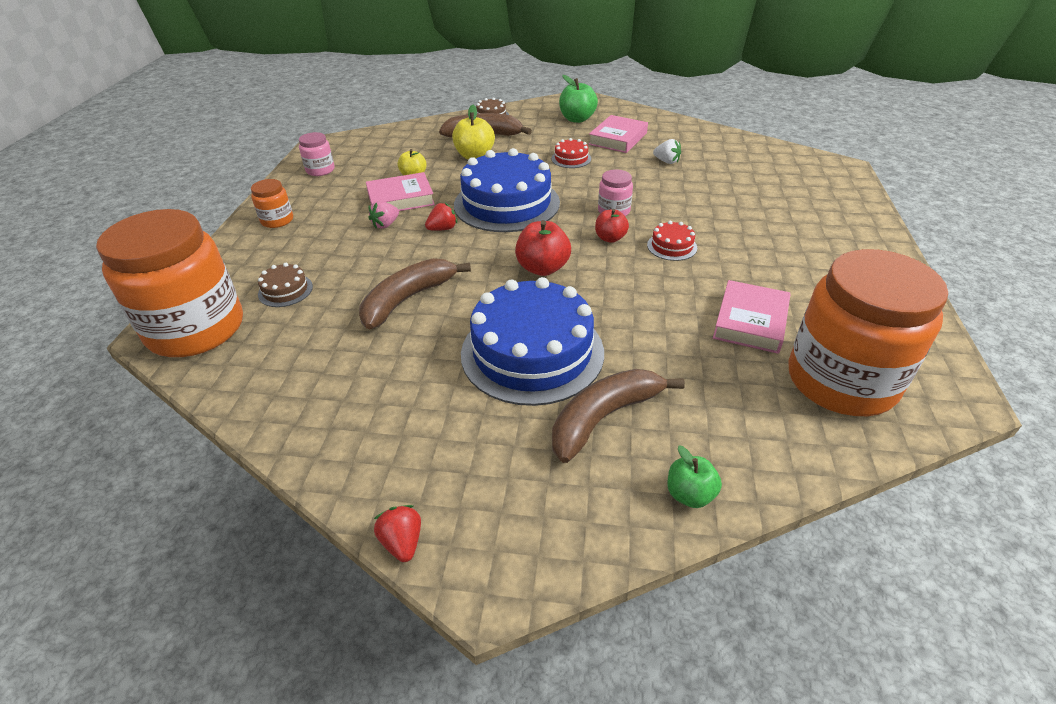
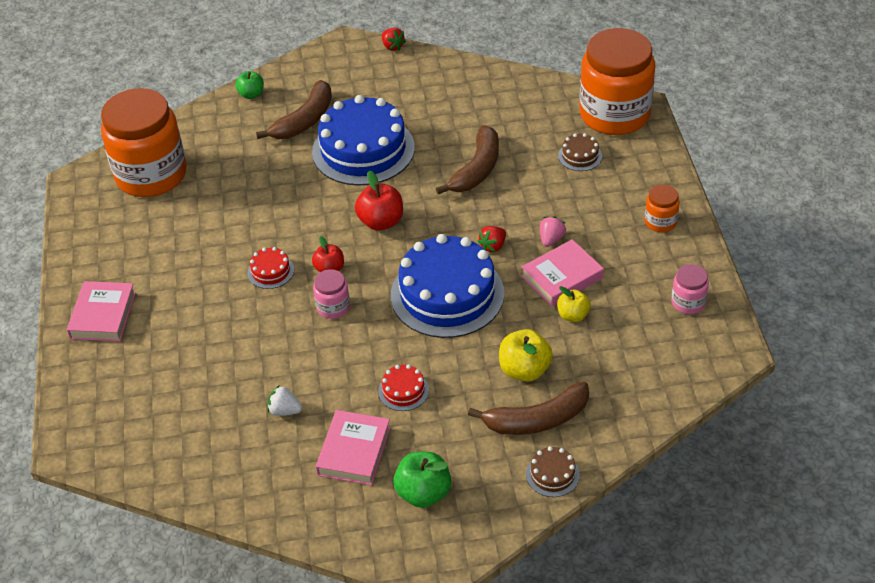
camera: 165 degrees right, 5 degrees up
(750, 321) = (207, 207): pink book -> pink book (103, 315)

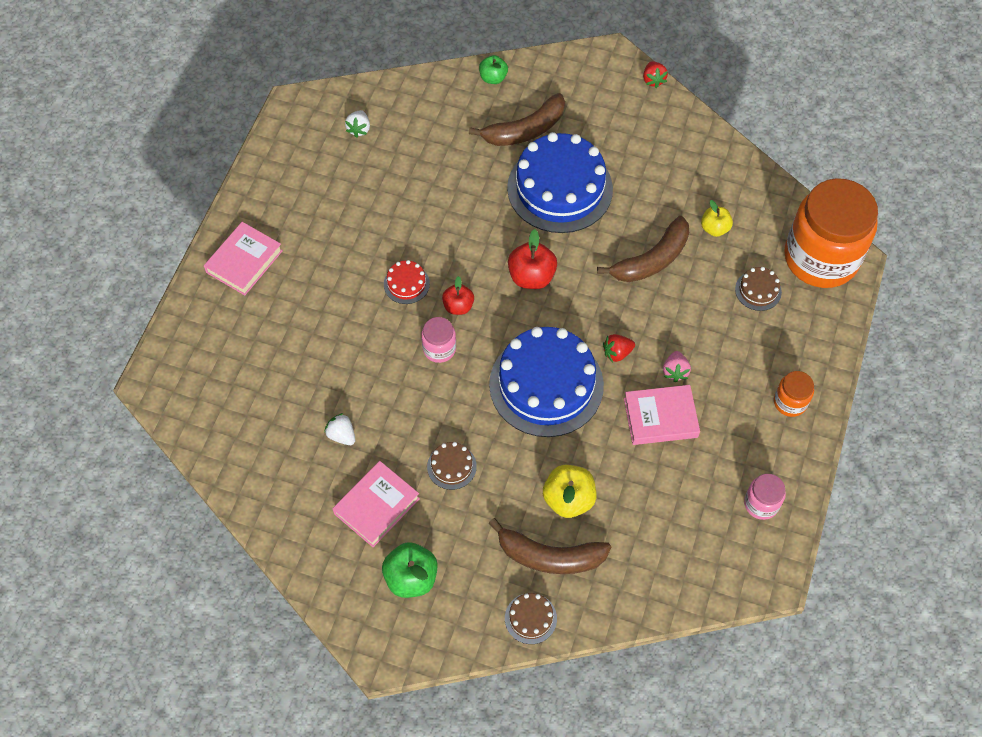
camera: 25 degrees right, 15 degrees up
(151, 175) = (359, 129): orange jar -> white strawberry
(403, 390) = (451, 466): red cake -> brown cake
(551, 239) = (675, 371): pink strawberry -> pink strawberry turned 135 degrees clockwise
(573, 315) = (646, 464): yellow apple -> yellow apple (714, 228)

